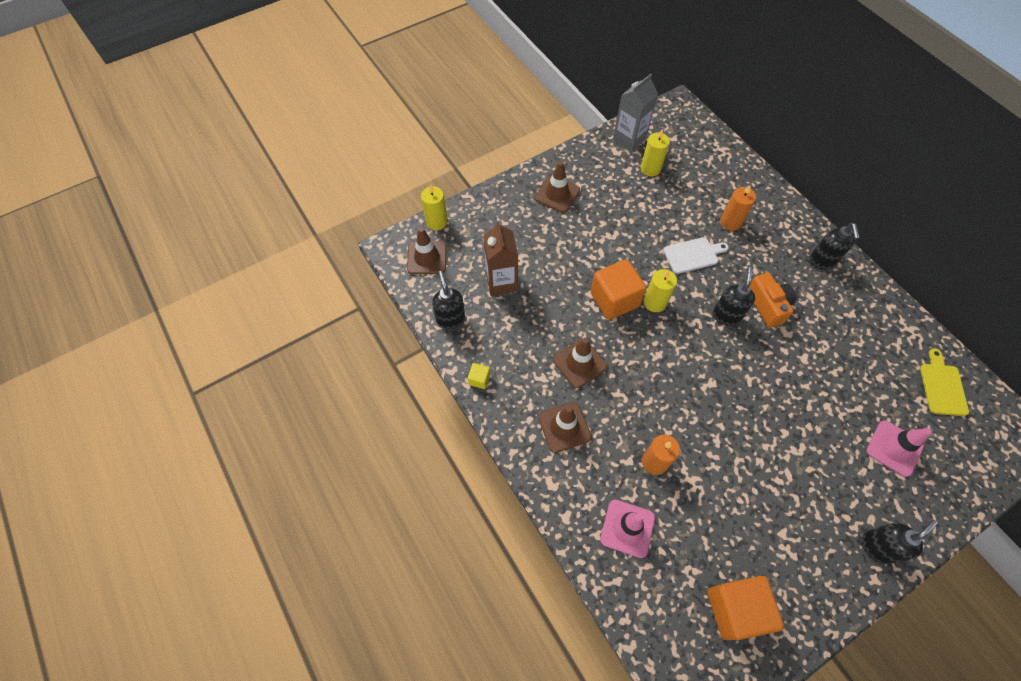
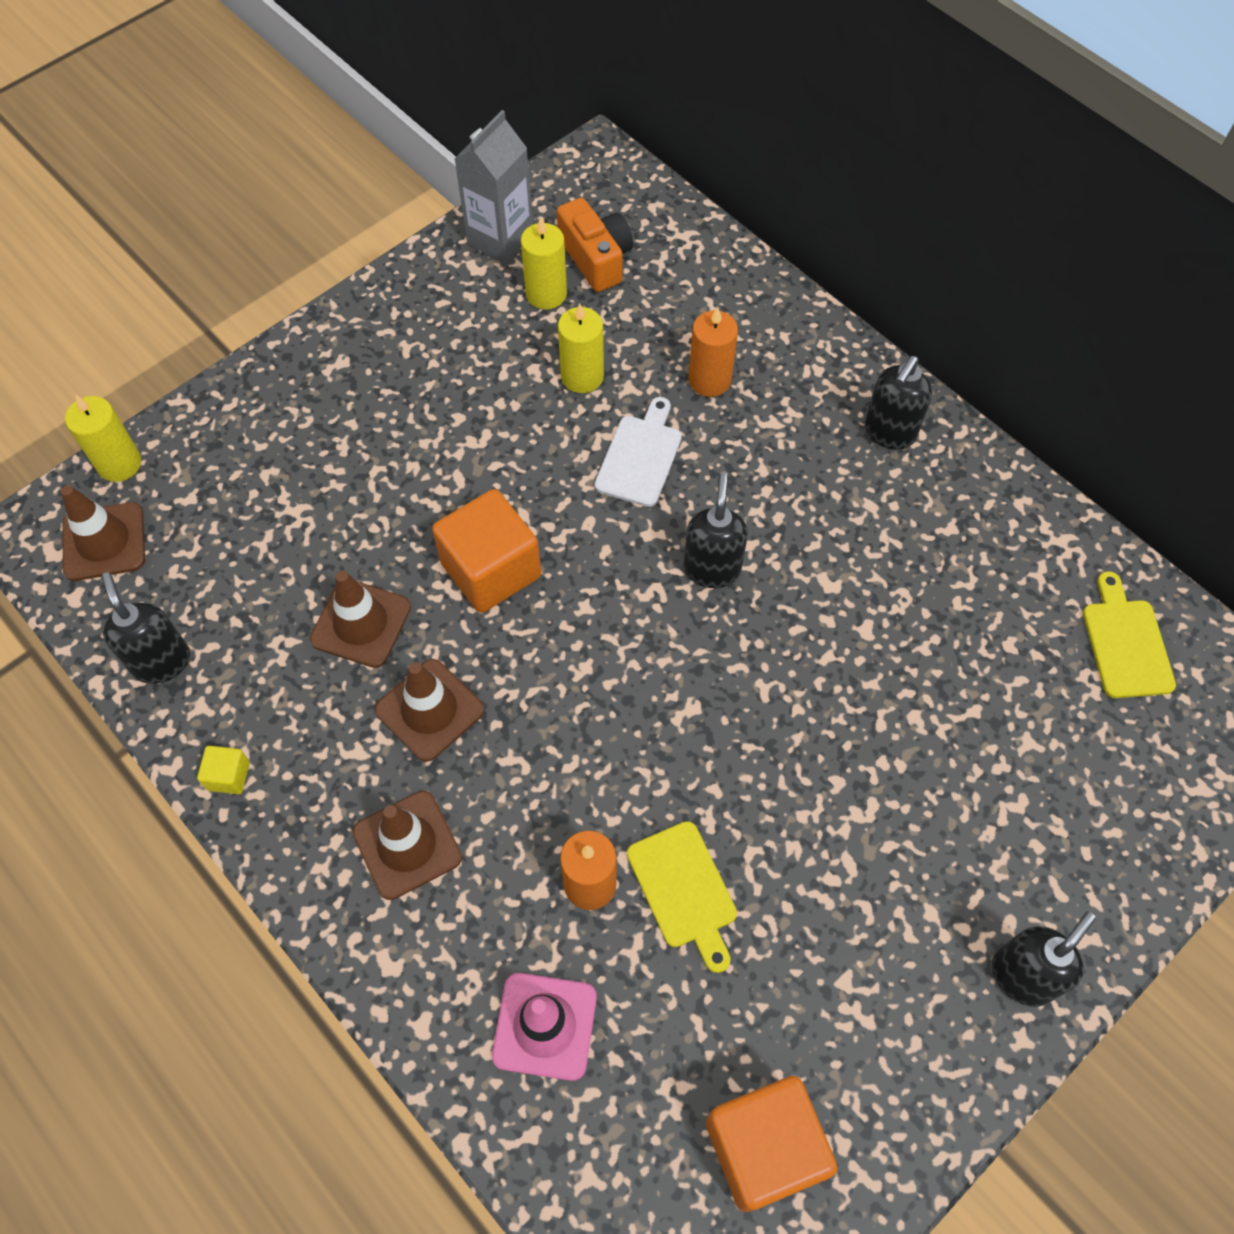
camera: 10 degrees left, 0 degrees up
(501, 282) = (261, 568): brown carton -> none
(557, 194) = (363, 372): brown traffic cone -> brown traffic cone (361, 623)
(655, 302) = (571, 563): yellow candle -> yellow candle (582, 376)
(693, 255) = (640, 457): white cutting board -> white cutting board turned 45 degrees counterclockwise
(702, 473) = (684, 890): none -> yellow cutting board
(767, 305) = (790, 536): orange camera -> orange camera (596, 258)
(822, 261) = (889, 433): black soap dispenser -> black soap dispenser turned 45 degrees clockwise
(894, 448) = (1044, 778): pink traffic cone -> none

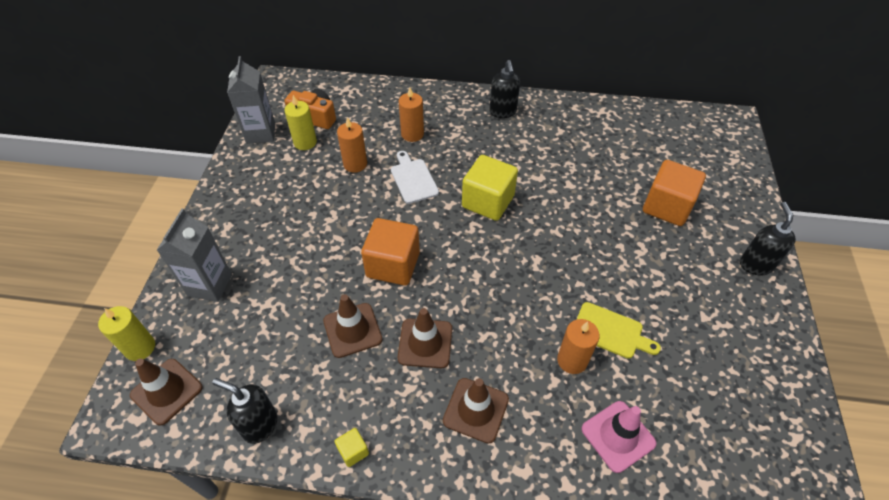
camera: 40 degrees left, 10 degrees down
(254, 435) = (210, 285): none -> grey carton
(582, 376) = (355, 164): yellow candle -> orange candle
(712, 568) = (488, 201): black soap dispenser -> yellow cube
(764, 1147) = (749, 406): orange cube -> orange cube (667, 207)
(1126, 643) = (659, 130): yellow cutting board -> none

